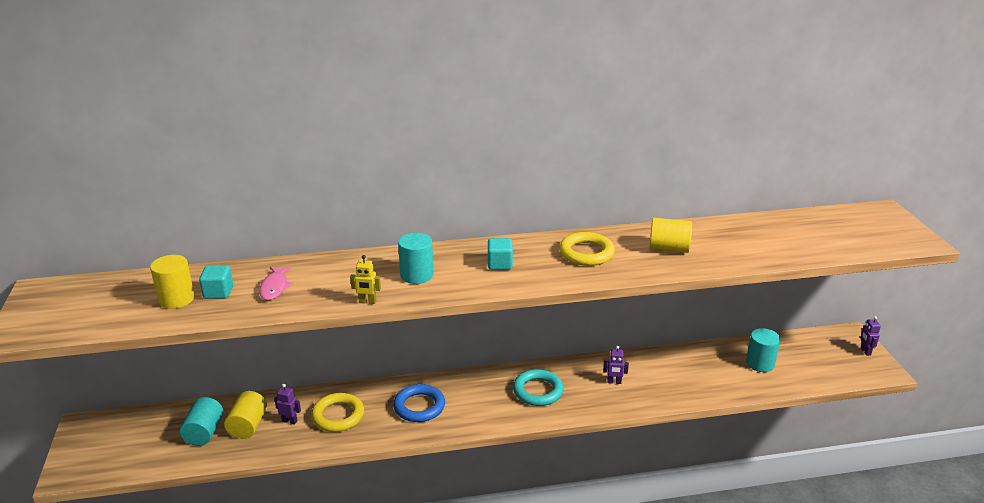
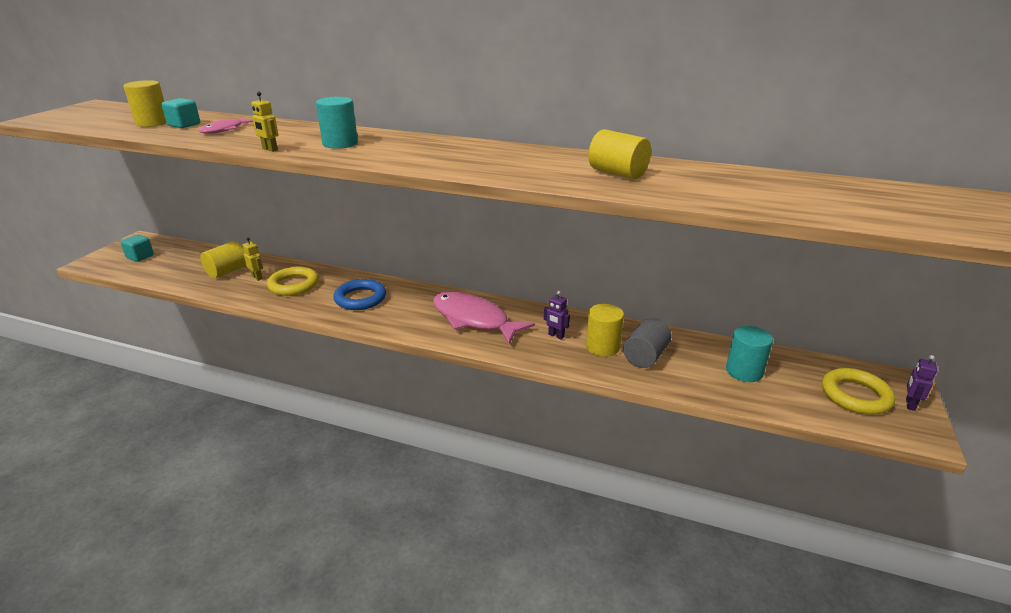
camera: 30 degrees right, 0 degrees up
(204, 432) = (196, 266): turquoise cylinder -> none
(289, 421) = (257, 277): purple robot -> yellow robot
(500, 264) = (423, 151): turquoise cube -> turquoise cube (140, 257)
(538, 391) = (473, 319): turquoise ring -> pink fish
(586, 253) = (520, 160): yellow ring -> yellow ring (855, 395)
(655, 379) = (602, 347): none -> yellow cylinder
(690, 376) = (645, 356): none -> grey cylinder

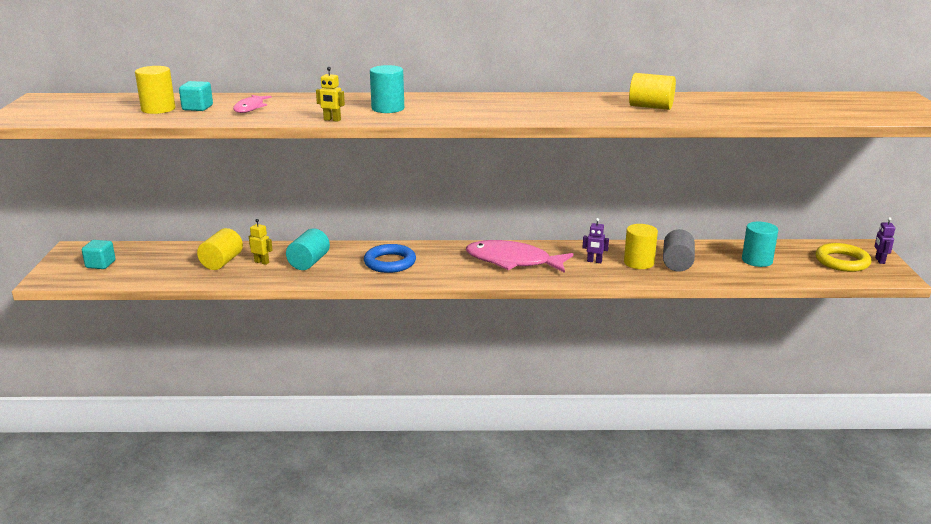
camera: 20 degrees left, 5 degrees down
(294, 285) = (309, 262): yellow ring -> turquoise cylinder

